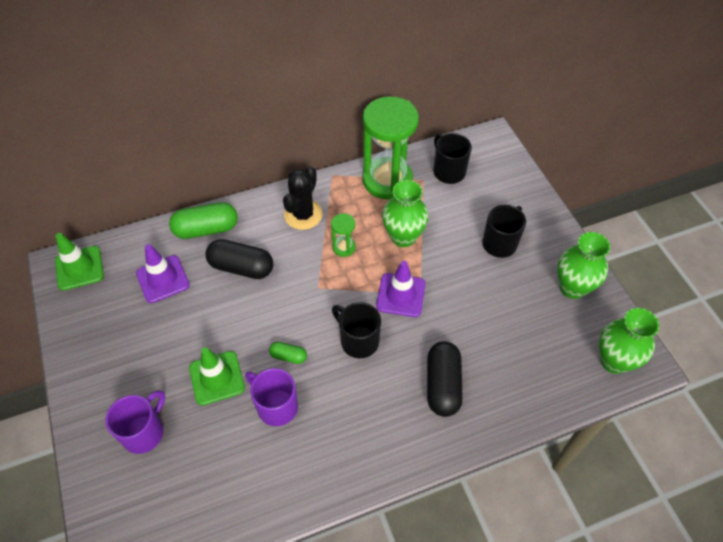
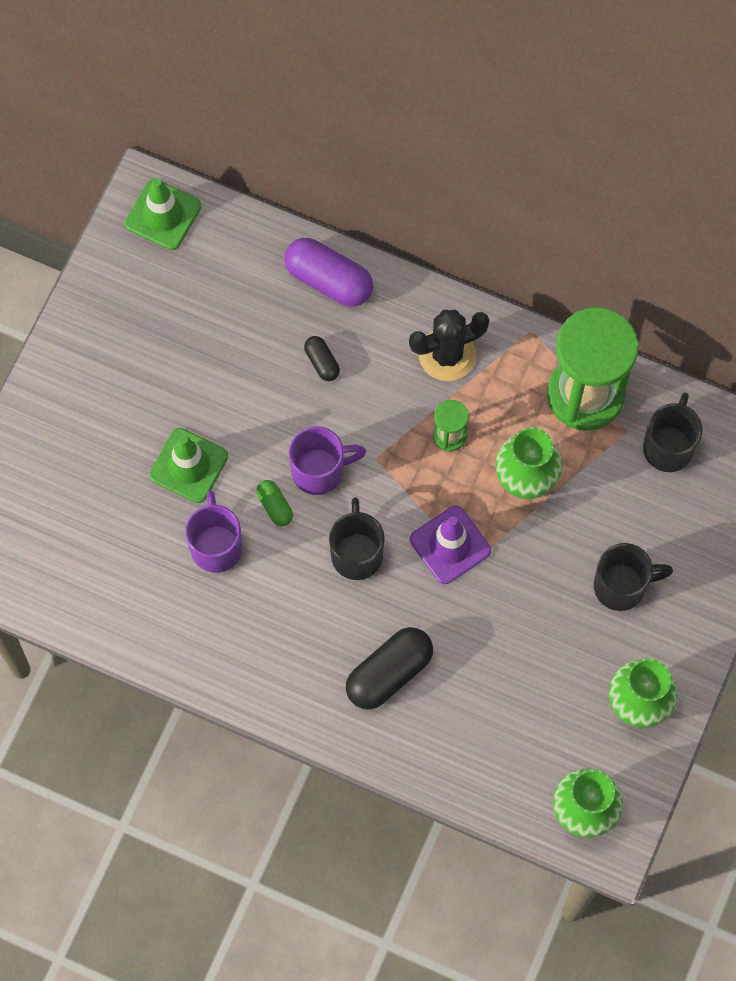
camera: 45 degrees right, 15 degrees up
(144, 432) = (80, 460): purple mug -> purple mug (320, 471)
(163, 279) = (232, 304): purple traffic cone -> none
(206, 229) = (328, 280): green capsule -> purple capsule
(241, 267) = (322, 362): black capsule -> black capsule, size x0.52

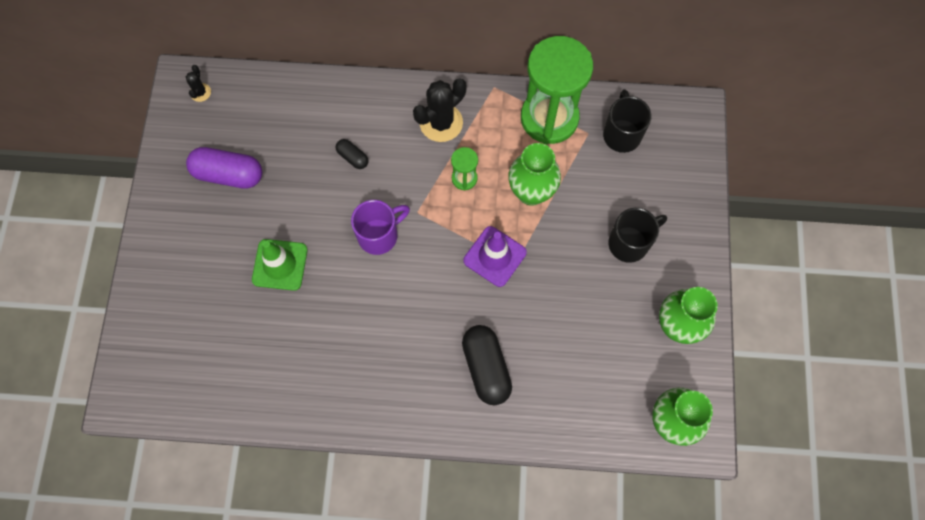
camera: 20 degrees left, 0 degrees up
(163, 215) = (200, 92): green traffic cone -> black cactus
(216, 546) = (321, 317): purple mug -> none
(275, 506) = (355, 272): green capsule -> none
(328, 280) = (337, 99): purple capsule -> purple capsule (228, 174)
(356, 553) = (428, 286): black mug -> none
(389, 673) = (486, 368): black capsule -> black capsule turned 45 degrees counterclockwise

